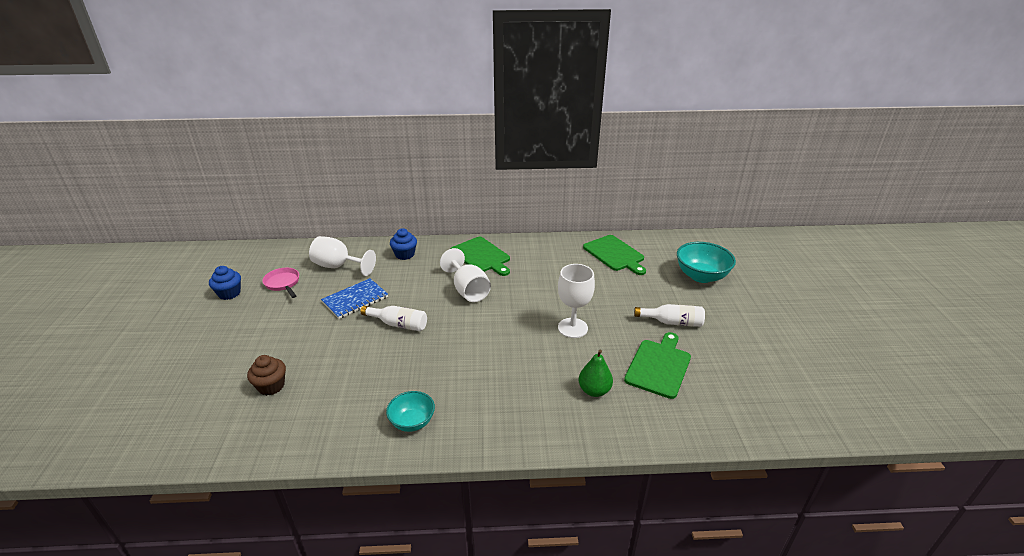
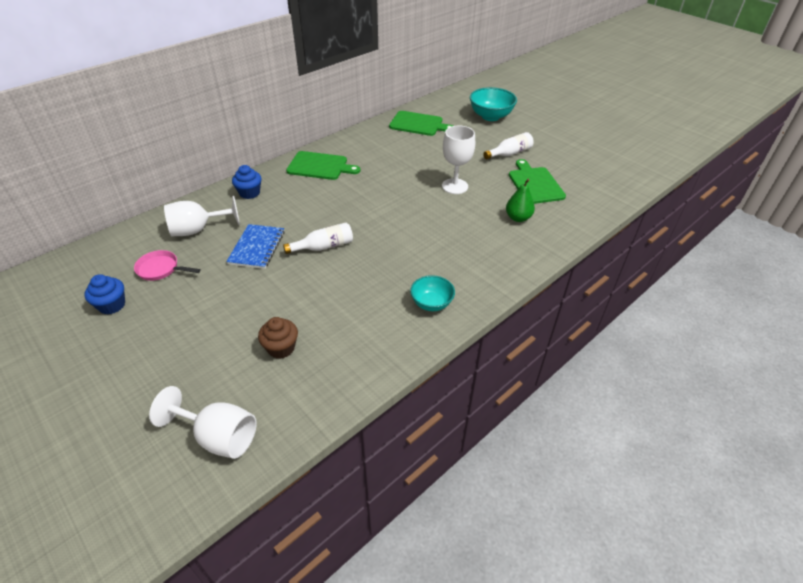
camera: 40 degrees left, 10 degrees up
(468, 290) = (345, 196): white goblet -> white goblet (219, 437)

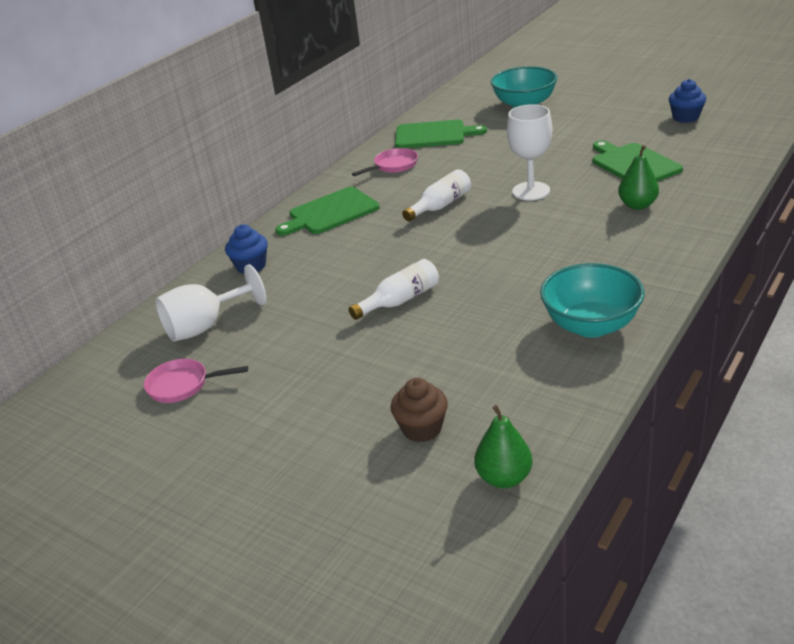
camera: 10 degrees left, 10 degrees down
(112, 305) = (139, 446): blue cupcake -> blue cupcake (685, 117)
(219, 437) = (406, 552): white goblet -> none
(257, 247) = (306, 325): blue notebook -> none
(309, 402) = (504, 478): none -> green pear
(320, 166) = (330, 212): green cutting board -> green cutting board turned 150 degrees clockwise
(379, 141) = (393, 166): none -> pink pan
(431, 303) = (591, 325): turquoise bowl -> turquoise bowl, size x1.60
(509, 153) = (577, 139): white bottle -> white bottle (440, 206)

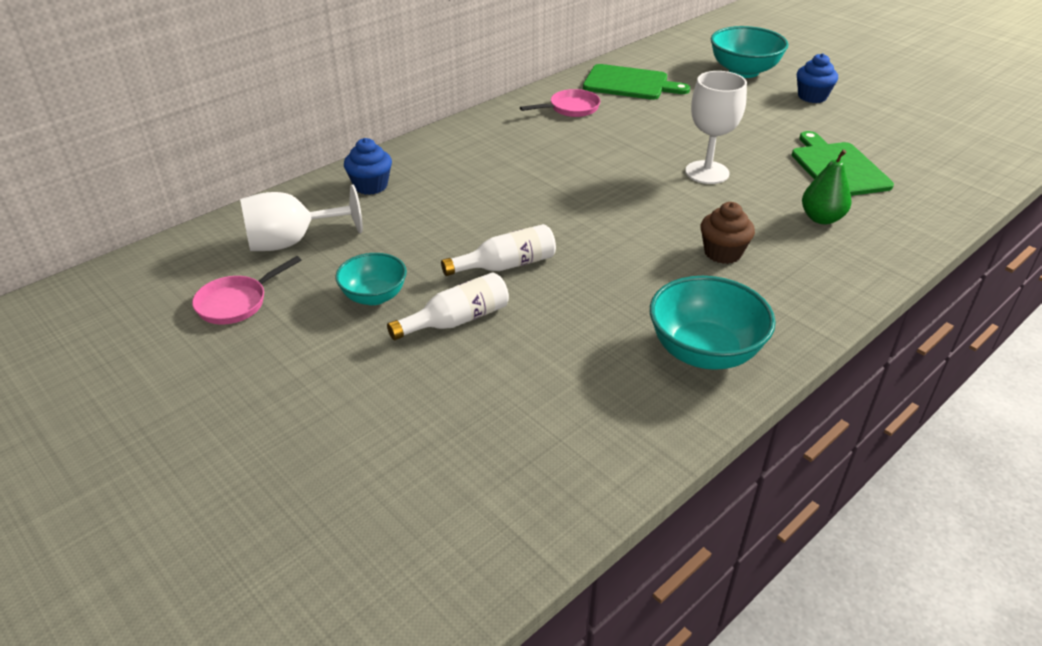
camera: 10 degrees right, 5 degrees up
(182, 385) = (236, 303): pink pan -> pink pan turned 60 degrees counterclockwise
(301, 351) = (374, 296): none -> turquoise bowl
(330, 212) = (480, 145): green cutting board -> none
(422, 428) = (458, 426): brown cupcake -> brown cupcake (722, 253)
(440, 206) = (600, 166): white bottle -> white bottle (456, 320)
(504, 478) = (521, 516): green pear -> none
(685, 117) = (922, 126): blue cupcake -> blue cupcake (812, 97)

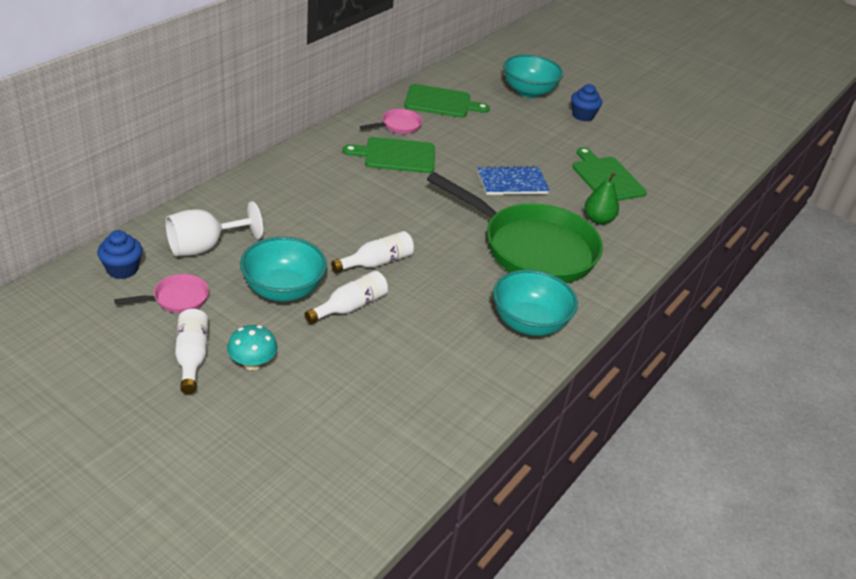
camera: 15 degrees left, 0 degrees up
(228, 378) = (192, 357): none -> white bottle
(236, 303) = (177, 299): pink pan -> pink pan turned 150 degrees counterclockwise
(304, 390) = (252, 363): none -> turquoise mushroom
(370, 186) = (253, 197): blue cupcake -> blue cupcake (122, 269)
(374, 296) = (283, 290): turquoise bowl -> turquoise bowl, size x1.60
(560, 141) = (396, 155): none -> green cutting board
(707, 172) = (512, 183): white goblet -> blue notebook
(722, 253) = (532, 248): brown cupcake -> green pan

